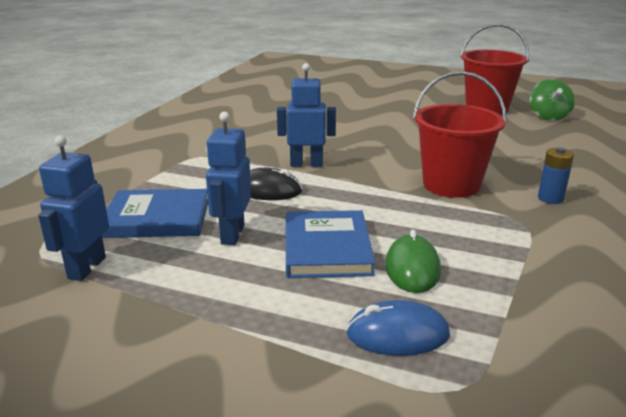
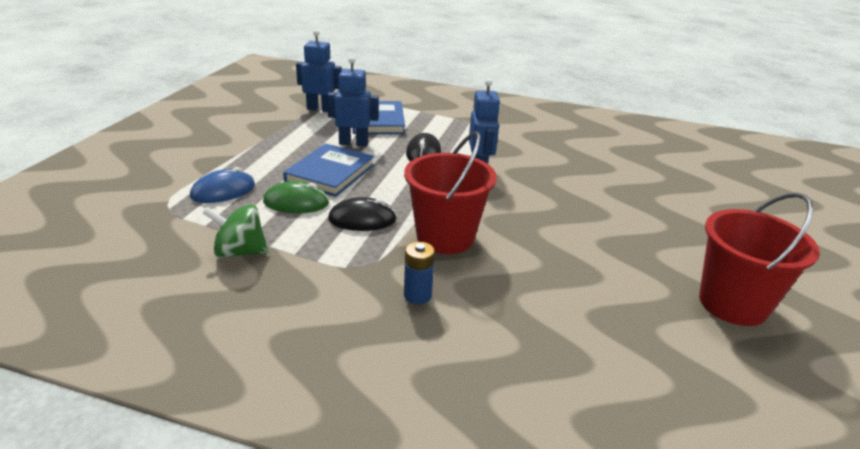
camera: 85 degrees right, 5 degrees up
(327, 248) = (330, 173): blue book -> blue book turned 60 degrees counterclockwise
(397, 334) = (223, 191): blue mouse -> blue mouse turned 60 degrees clockwise
(436, 224) = (362, 219): none -> black mouse
(548, 117) = (735, 365): green spinning top -> green spinning top (240, 252)

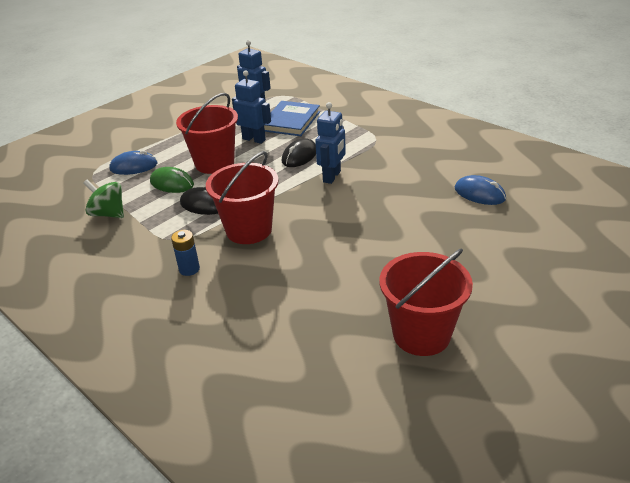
camera: 30 degrees right, 5 degrees up
(330, 173) = (214, 163): blue book -> red bucket
(635, 164) = (479, 194): none -> blue mouse

